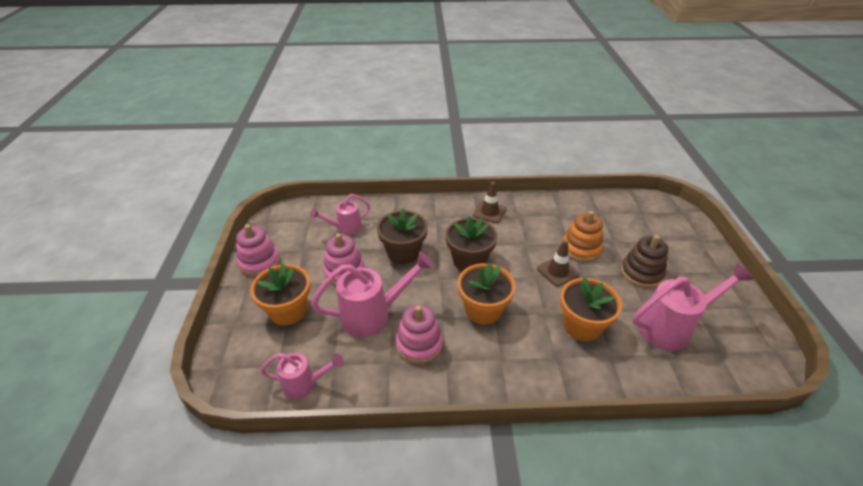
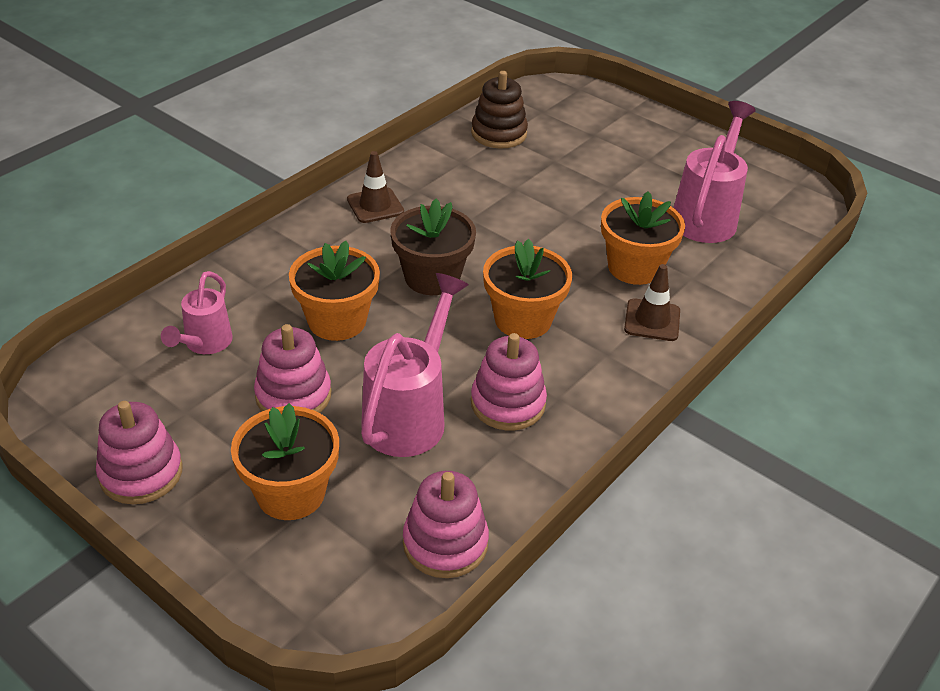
camera: 50 degrees left, 0 degrees up
(305, 384) = (445, 543): pink watering can -> pink stacking toy
(403, 252) = (337, 321): brown flower pot -> orange flower pot
(557, 271) = (542, 228): brown traffic cone -> brown traffic cone (652, 320)
(581, 248) = (533, 188): orange stacking toy -> none
(641, 273) = (620, 178): brown stacking toy -> brown stacking toy (499, 133)

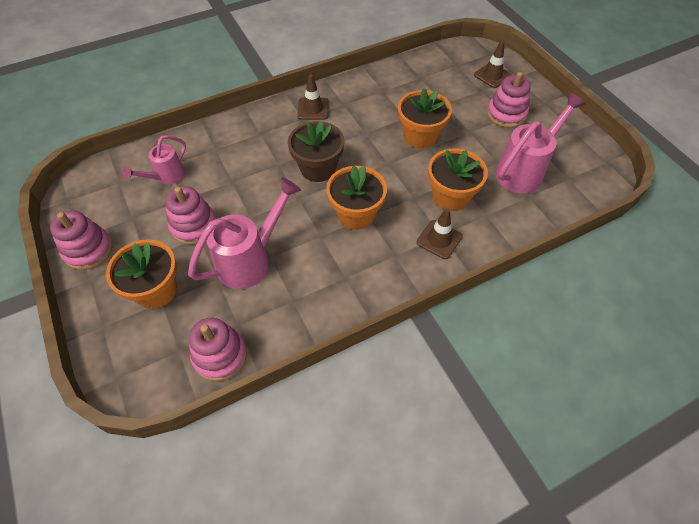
camera: 25 degrees right, 15 degrees up
(337, 321) = (246, 183): orange flower pot -> orange flower pot (420, 136)
(499, 133) = (418, 75): brown stacking toy -> none
(508, 403) = (312, 271): pink stacking toy -> pink stacking toy (506, 114)
(597, 115) = (492, 75): none -> brown traffic cone

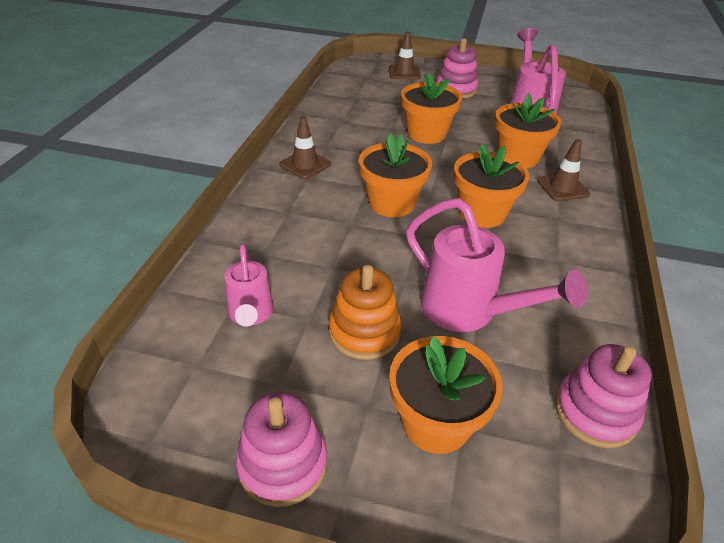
camera: 50 degrees left, 15 degrees down
(194, 226) = (364, 332): pink stacking toy -> orange stacking toy
(251, 259) = (469, 312): pink watering can -> pink watering can turned 135 degrees clockwise
(318, 168) = (392, 203): brown flower pot -> orange flower pot

